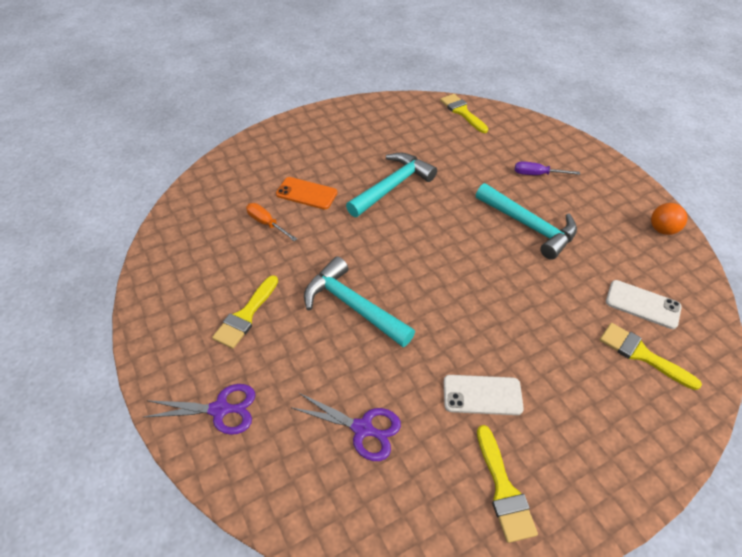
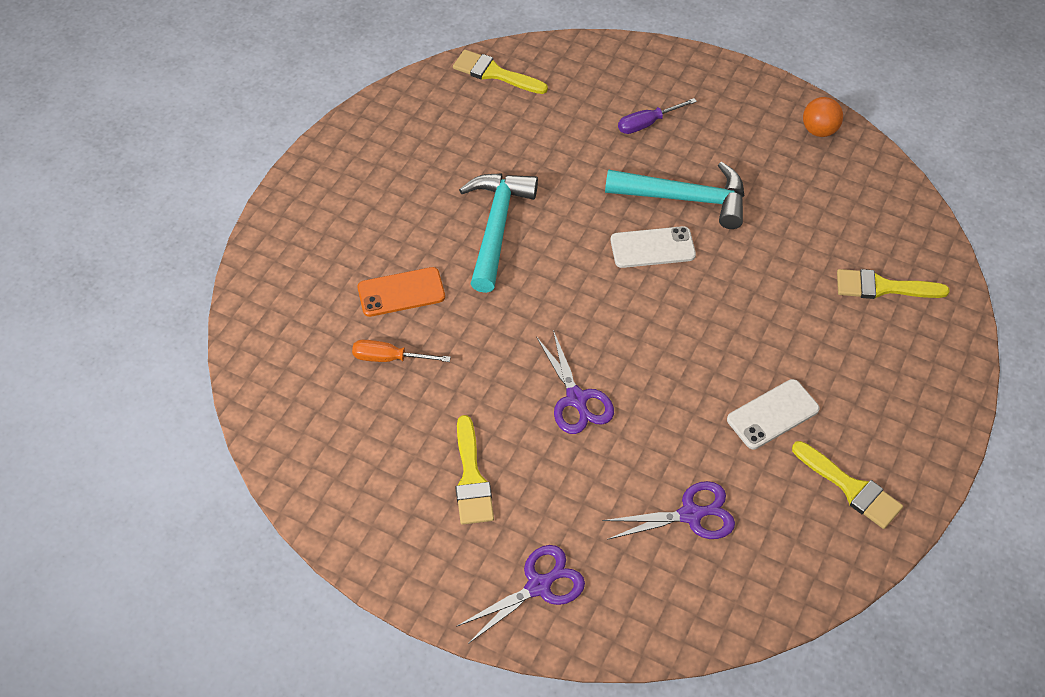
camera: 35 degrees left, 5 degrees up
(353, 306) = (576, 399): turquoise hammer -> purple scissors
(642, 304) = (852, 232): white phone -> white phone (652, 248)

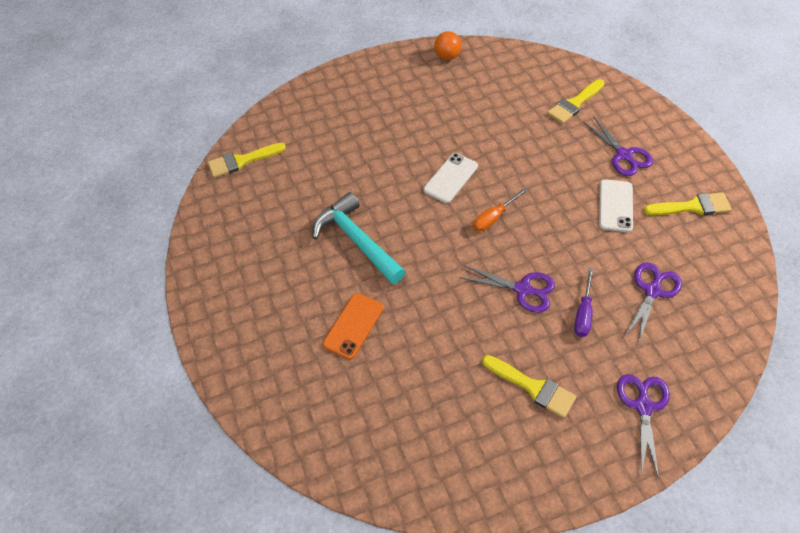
camera: 45 degrees left, 0 degrees up
(389, 358) = (398, 369): orange screwdriver -> orange screwdriver (493, 218)
(647, 123) = (362, 120): purple screwdriver -> purple screwdriver (583, 313)
(685, 198) = (432, 140): turquoise hammer -> none
(856, 379) = (623, 155): none -> purple scissors

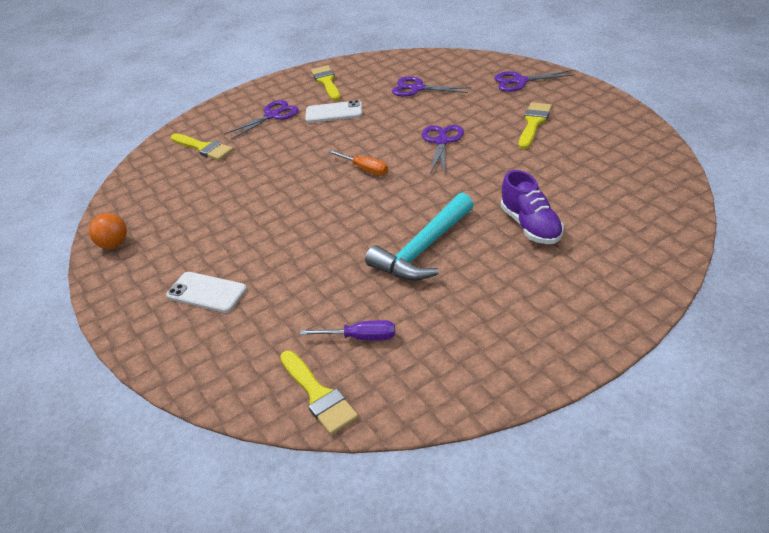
camera: 100 degrees left, 15 degrees down
(353, 326) = (530, 226): orange phone -> purple shoe
(451, 178) = (318, 204): white phone -> white phone (207, 292)
(583, 313) = (452, 112): purple screwdriver -> purple screwdriver (360, 337)

